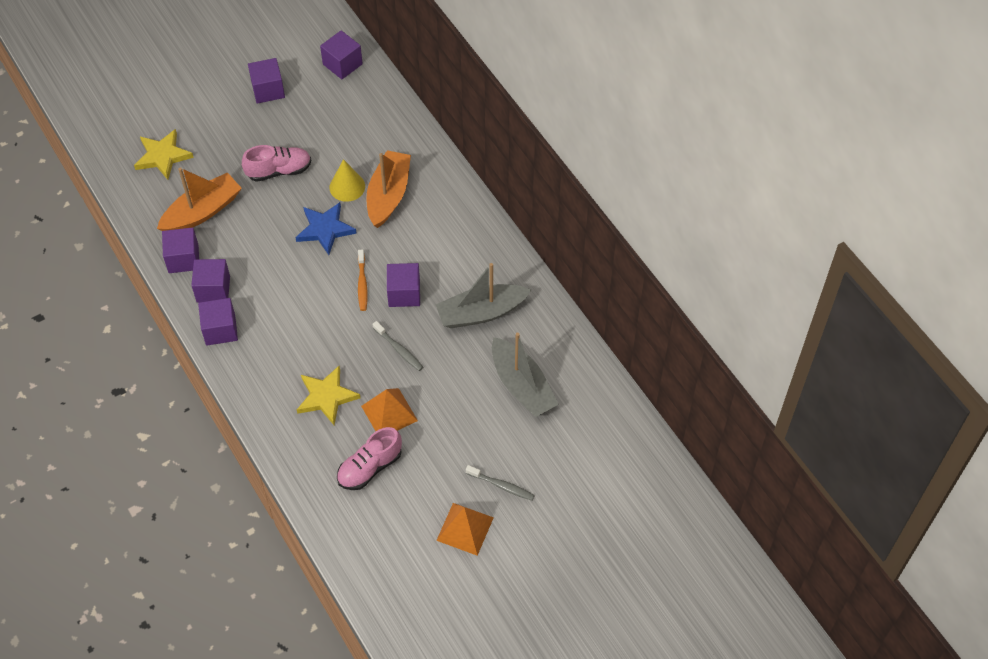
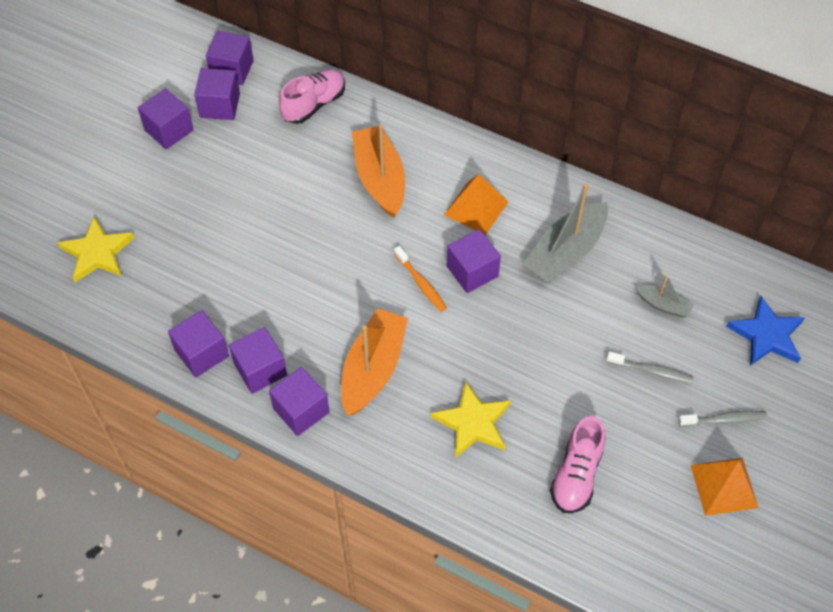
camera: 30 degrees left, 0 degrees up
(202, 211) = (186, 291): orange boat -> orange boat (373, 369)
(279, 171) = (242, 208): pink shoe -> pink shoe (314, 104)
(315, 88) = (220, 105): none -> purple cube
(325, 229) = (338, 245): blue star -> blue star (767, 335)
(347, 187) = (329, 190): yellow cone -> none
(389, 413) = (552, 405): orange pyramid -> orange pyramid (476, 208)
(399, 349) = (511, 332): grey toothbrush -> grey toothbrush (651, 371)
(522, 385) = (663, 305): grey boat -> grey boat, size x0.50

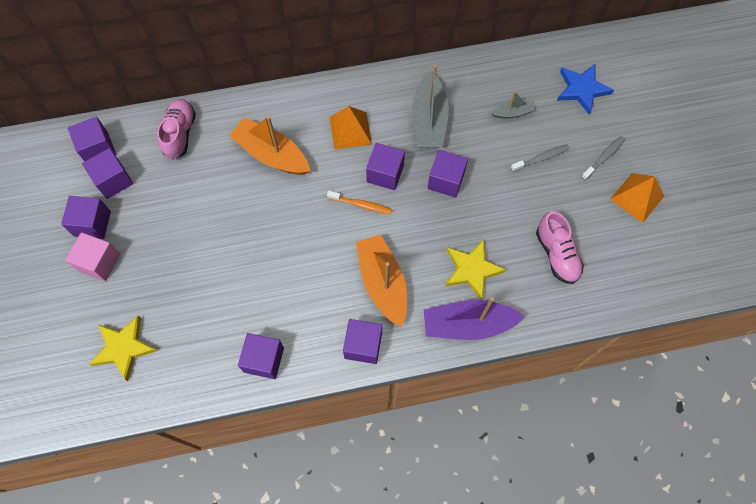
camera: 40 degrees left, 10 degrees up
(144, 166) = (99, 262): none -> pink cube
(260, 369) = (312, 340): purple cube -> purple cube (446, 180)
(419, 470) = (468, 324): none -> purple boat

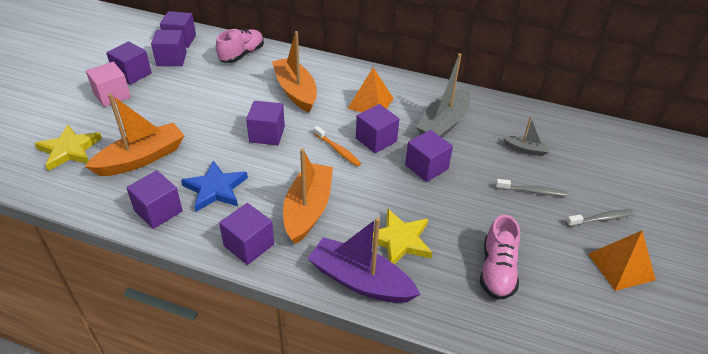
camera: 30 degrees right, 25 degrees down
(199, 316) = (141, 158): none -> orange boat
(287, 223) = (267, 134): none -> purple cube
(582, 89) = (609, 161): blue star -> blue star (215, 189)

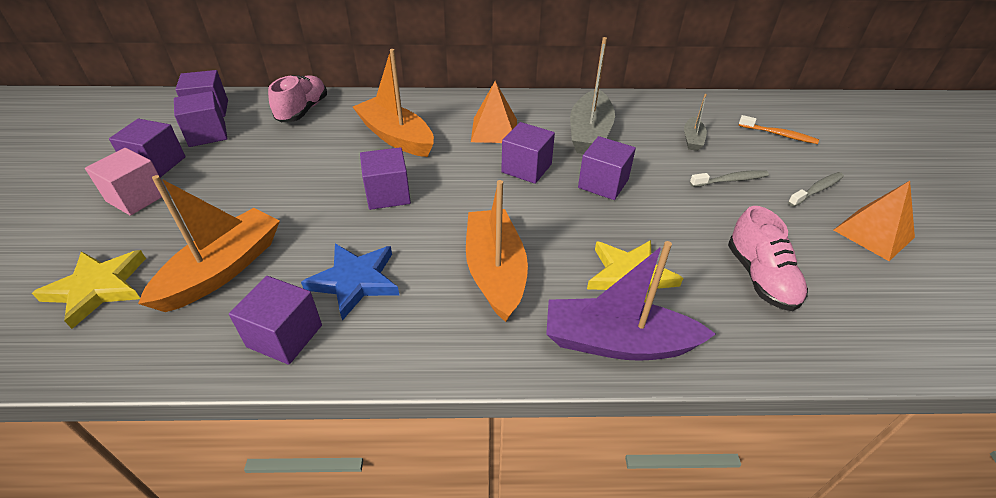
camera: 20 degrees left, 0 degrees up
(249, 245) = (444, 343): purple cube -> none
(338, 150) = (488, 191): orange toothbrush -> orange toothbrush (779, 135)
(526, 149) = (692, 139): grey boat -> grey boat turned 105 degrees clockwise

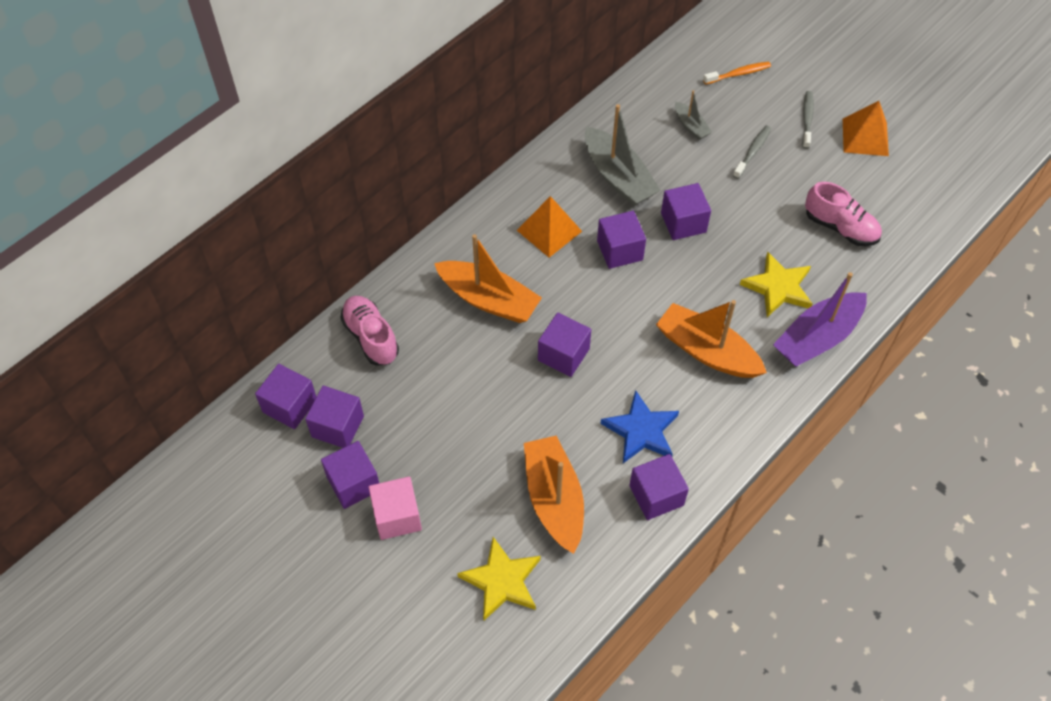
camera: 45 degrees left, 15 degrees up
(396, 137) = (489, 299): orange boat -> orange boat turned 150 degrees counterclockwise

